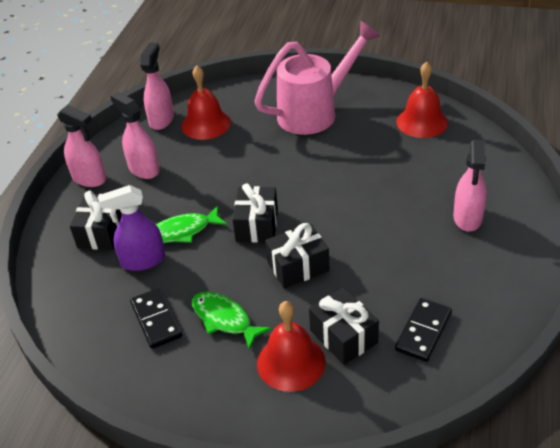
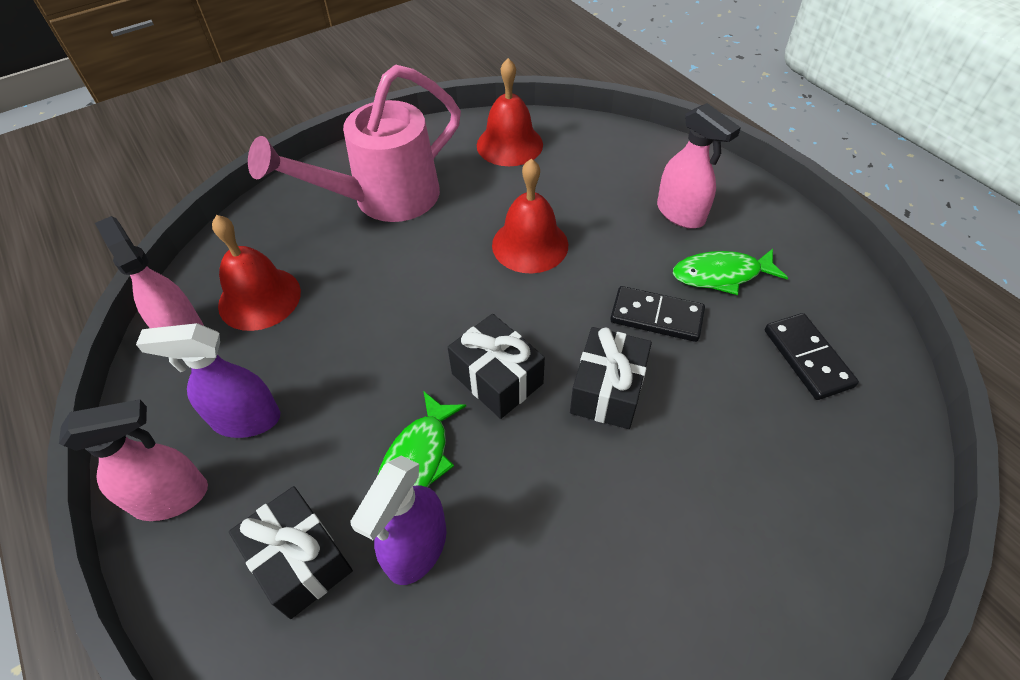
camera: 50 degrees left, 10 degrees up
(143, 169) = (246, 419): pink spray bottle -> purple spray bottle
(156, 320) = (546, 614): black domino -> black domino (656, 317)
(224, 319) = (622, 529): green fish -> green fish (721, 275)
(291, 362) = (756, 510): red bell -> red bell (530, 244)
(315, 112) = (383, 199): pink watering can -> pink watering can turned 135 degrees counterclockwise
(343, 336) = (757, 429): black gift -> none

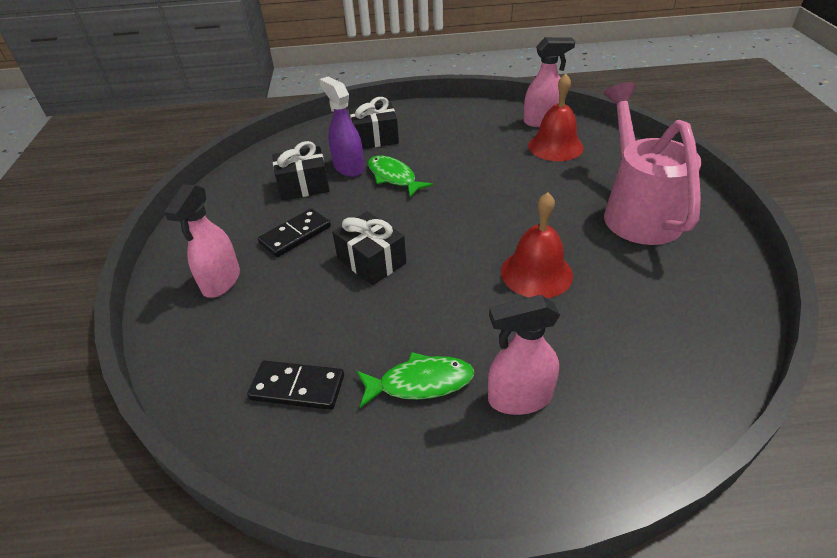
camera: 120 degrees right, 10 degrees down
(171, 497) = (438, 112): pink spray bottle -> pink spray bottle (221, 281)
(246, 419) = (465, 133): purple spray bottle -> none
(497, 378) = (421, 218): black gift -> black gift (303, 186)
(509, 144) = (697, 309): red bell -> none
(656, 317) = (409, 314): black domino -> black domino (295, 235)
(721, 275) = (420, 383): green fish -> green fish turned 60 degrees clockwise

